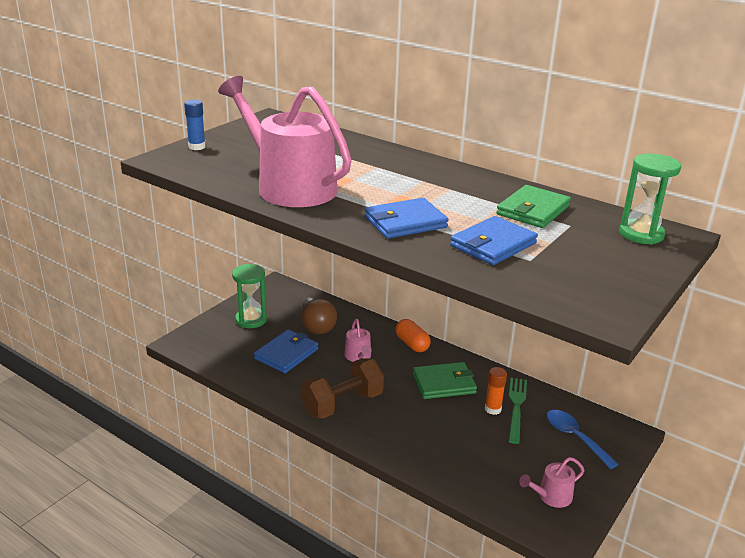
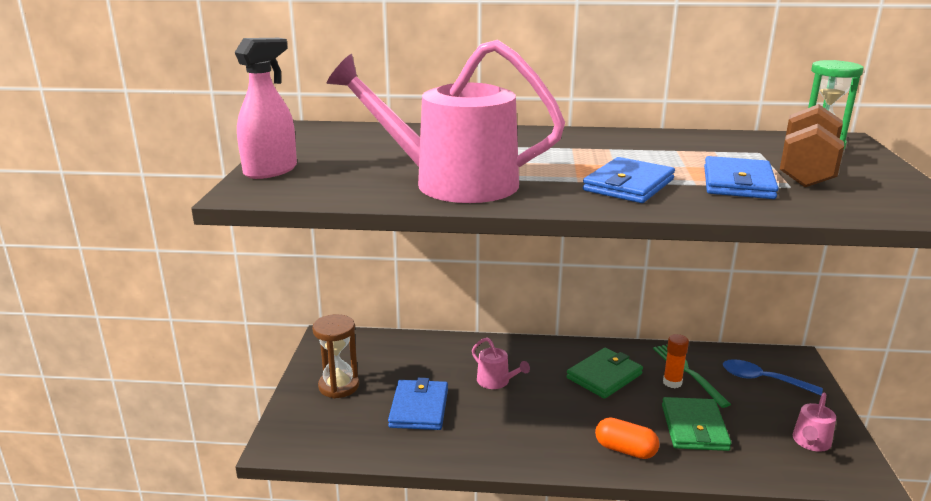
camera: 30 degrees left, 5 degrees down
(197, 147) = (271, 171): blue glue stick -> pink spray bottle
(251, 320) = (339, 386): green hourglass -> brown hourglass
(317, 326) = (419, 366): brown light bulb -> none
(342, 404) = (535, 437): brown dumbbell -> brown dumbbell (806, 172)
(412, 344) = (532, 349): orange capsule -> orange capsule (625, 450)
(533, 210) = (709, 148): green wallet -> green wallet (694, 427)

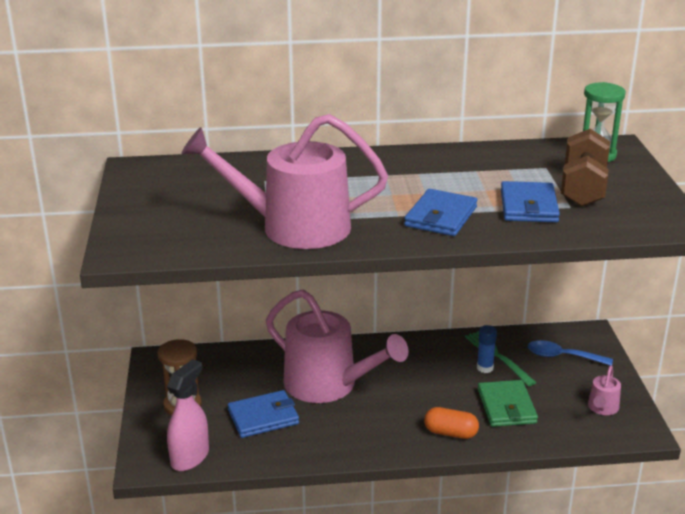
camera: 10 degrees left, 5 degrees up
(271, 171) = (127, 226): pink spray bottle -> pink spray bottle (190, 457)
(419, 408) = (263, 417): blue wallet -> blue wallet turned 75 degrees clockwise
(496, 381) = (327, 384): pink watering can -> pink watering can, size x2.40
(604, 376) = (424, 368): green wallet -> none
(672, 382) = (485, 368): orange glue stick -> blue glue stick

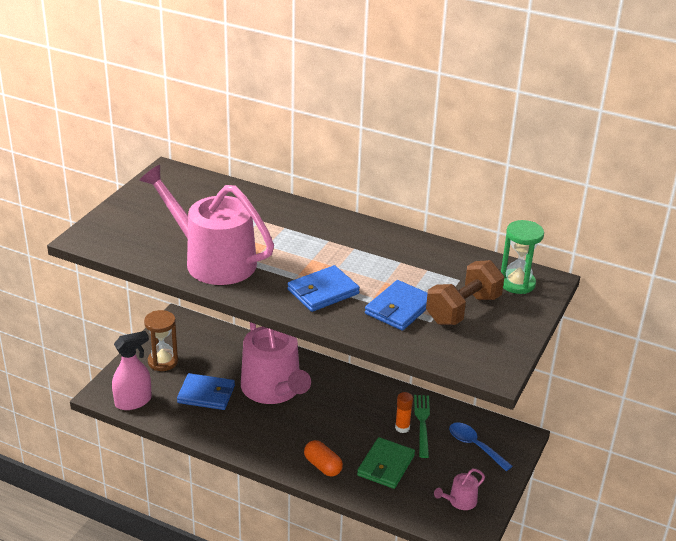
camera: 30 degrees right, 5 degrees up
(485, 368) = (402, 427): blue glue stick -> orange glue stick

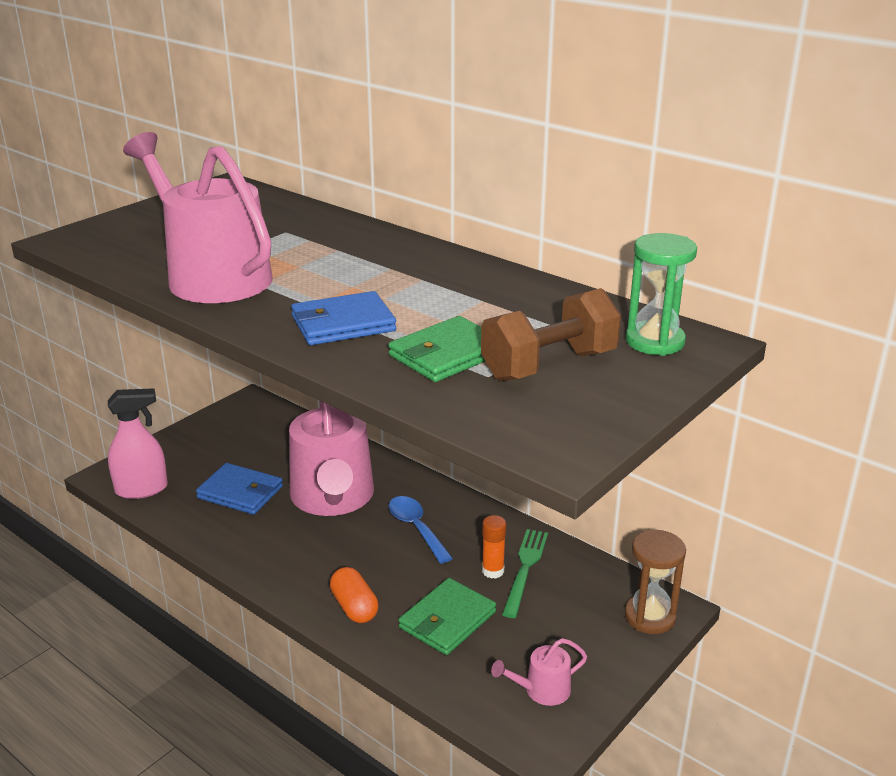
camera: 15 degrees right, 5 degrees down
(163, 361) = (205, 447): brown hourglass -> brown hourglass (650, 617)
(399, 308) = (447, 354): blue wallet -> green wallet
(474, 446) = (593, 611): blue spoon -> blue spoon (416, 528)

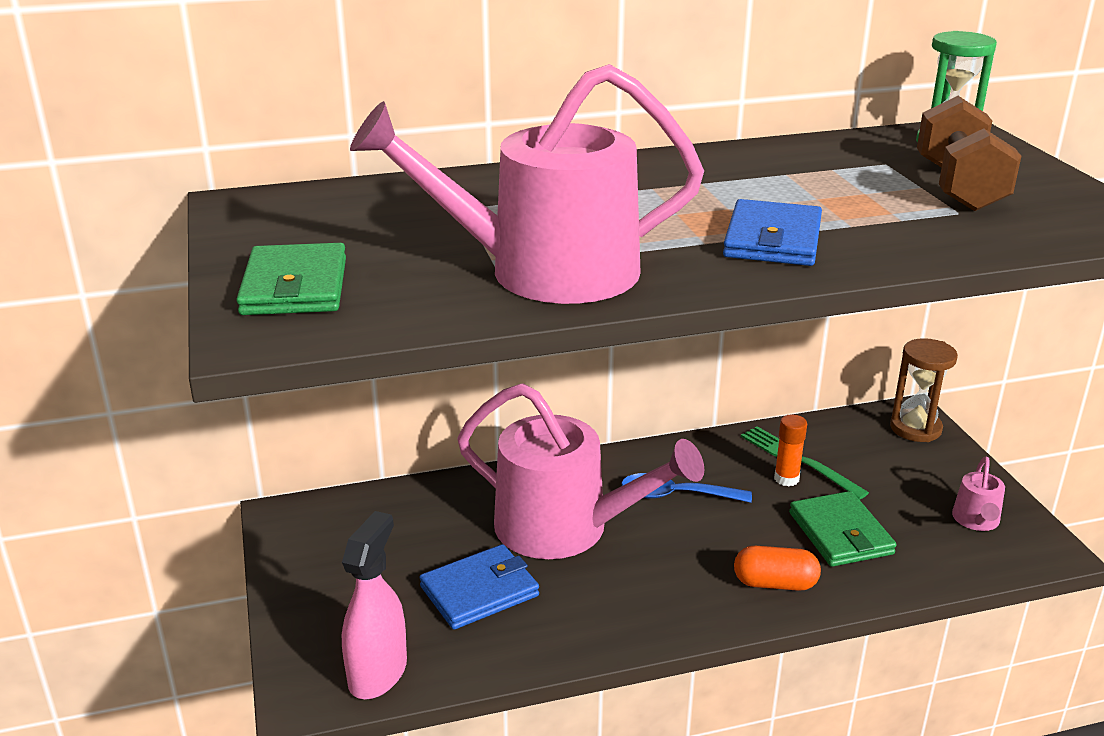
camera: 55 degrees left, 0 degrees up
(447, 354) = (896, 216): green wallet -> green wallet (294, 286)

